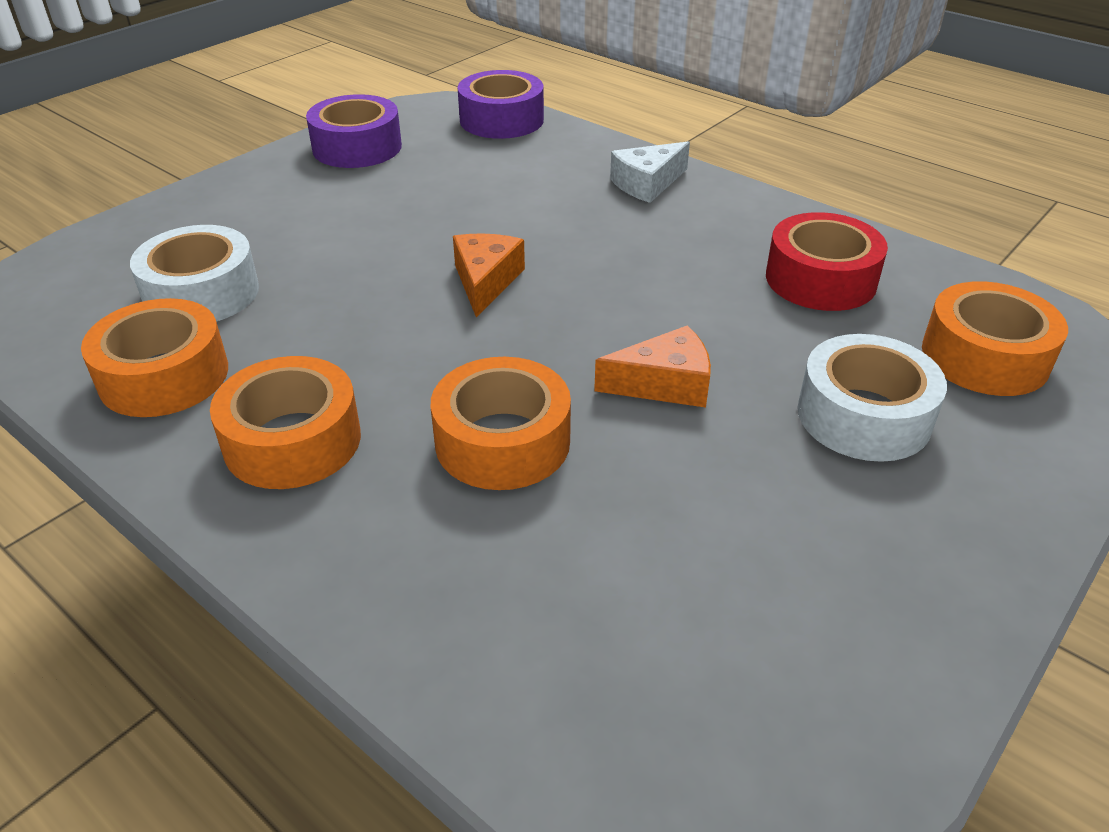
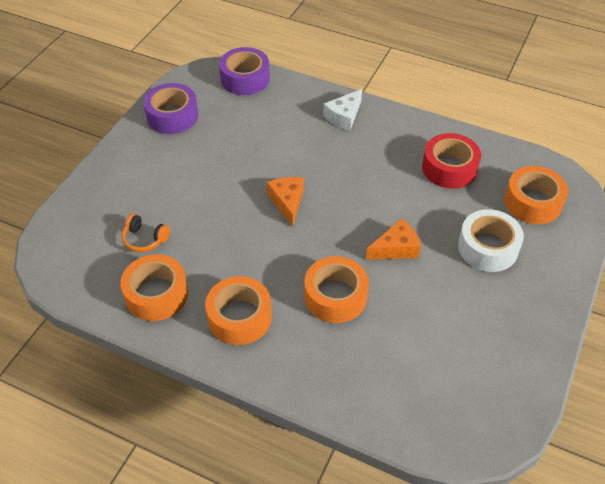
camera: 15 degrees left, 10 degrees up
(202, 293) = (144, 239): white tape -> orange headphones

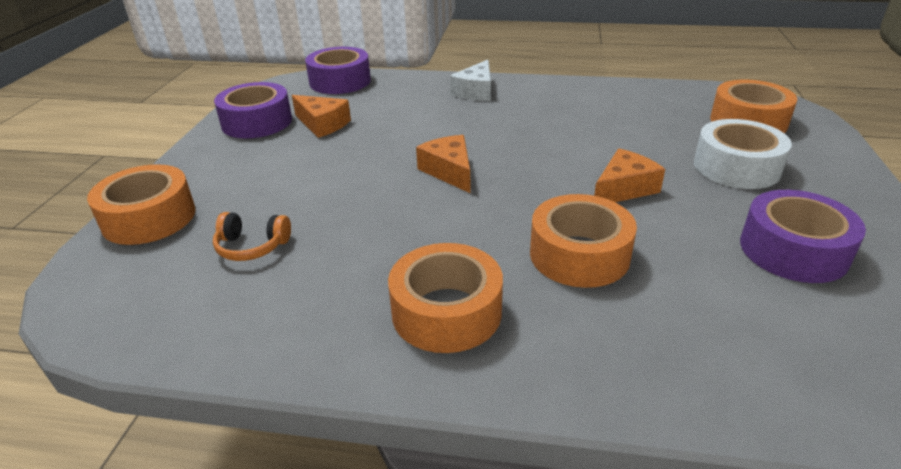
camera: 15 degrees left, 15 degrees down
(156, 294) = (292, 311): orange tape -> orange tape (149, 218)
(217, 129) = (322, 124): none -> orange cheese
(449, 168) = (629, 111): red tape -> none
(470, 328) = (793, 250): none -> purple tape

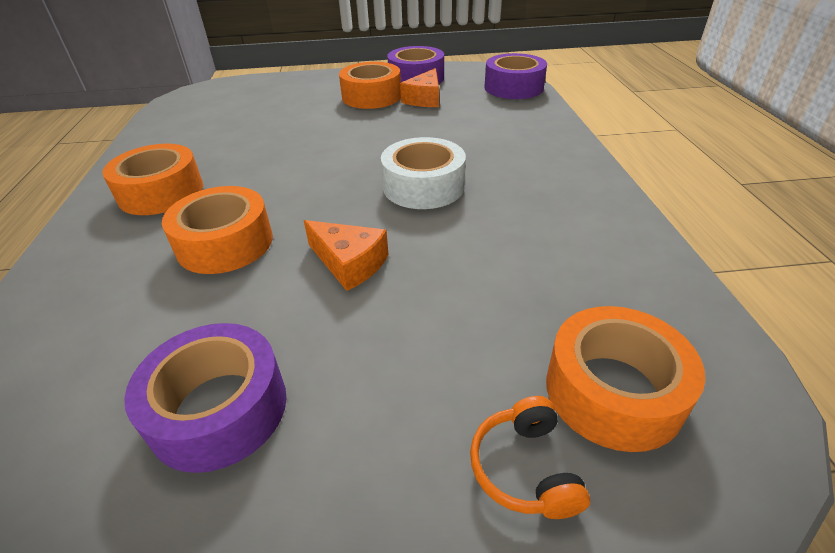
camera: 75 degrees right, 5 degrees up
(149, 218) = (278, 83): orange tape -> orange tape (371, 96)
(252, 247) = (246, 116): orange headphones -> orange headphones (524, 468)
(449, 171) = (360, 162): orange cheese -> none
(476, 91) = (543, 149): white cheese -> none
(736, 167) = (433, 365): white tape -> white tape (423, 186)

